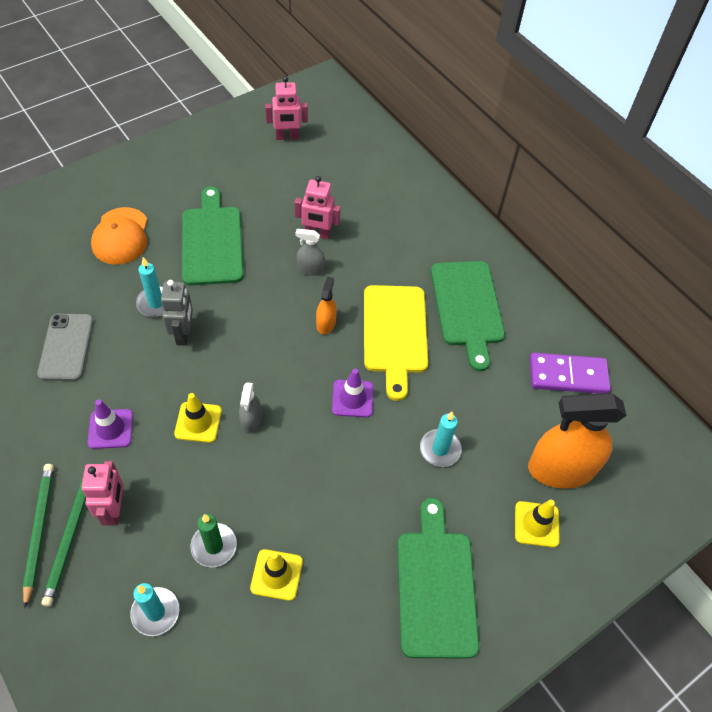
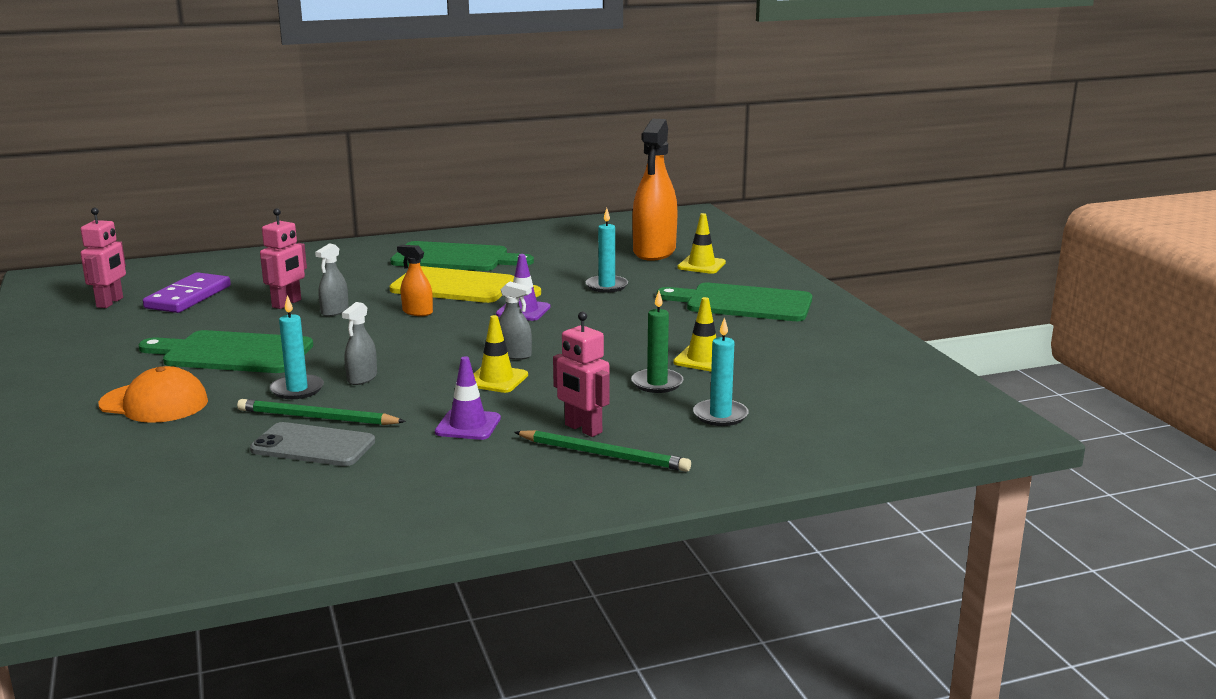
camera: 70 degrees left, 35 degrees down
(39, 531) = (586, 473): green pencil -> green pencil (317, 418)
(114, 510) = (583, 429): pink robot -> pink robot turned 150 degrees counterclockwise
(183, 334) = (362, 378): grey robot -> grey spray bottle
(568, 375) = (563, 237): purple domino -> purple domino (188, 297)

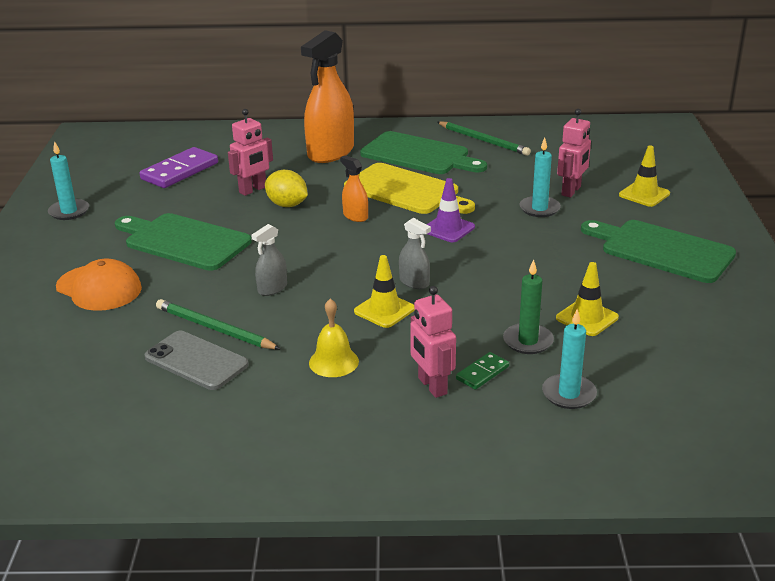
camera: 20 degrees right, 10 degrees up
(110, 302) = (119, 169): pink robot -> pink robot (571, 191)
(297, 389) = (214, 292): turquoise candle -> turquoise candle (69, 211)
(334, 311) = (287, 205): grey spray bottle -> yellow lemon
(468, 425) = (333, 362): purple traffic cone -> yellow bell
(604, 455) = (435, 422): green pencil -> green pencil (483, 140)
(627, 412) = (482, 373): none -> green domino
(654, 251) = (606, 170): orange spray bottle -> orange spray bottle (331, 152)

